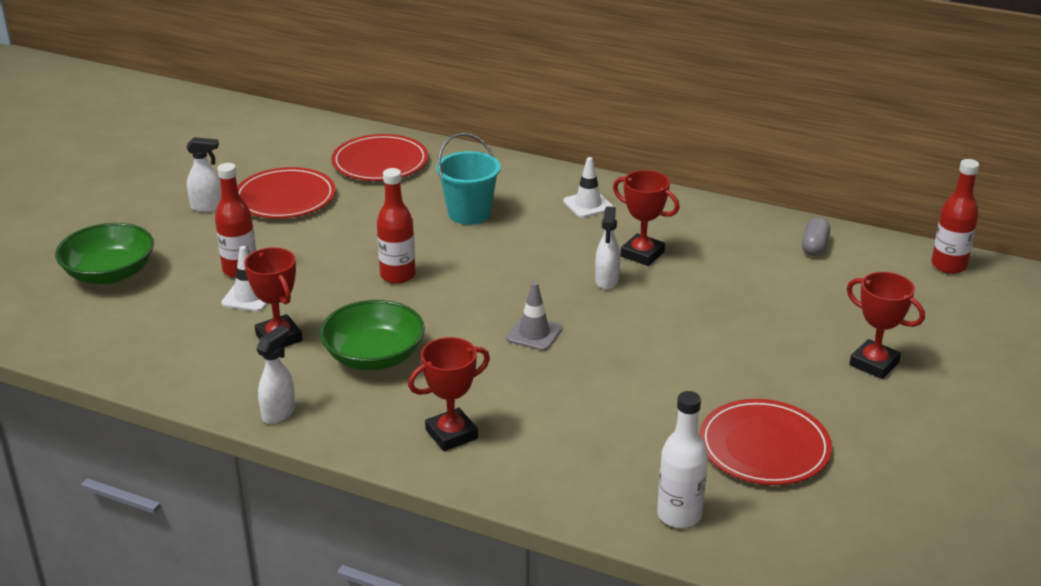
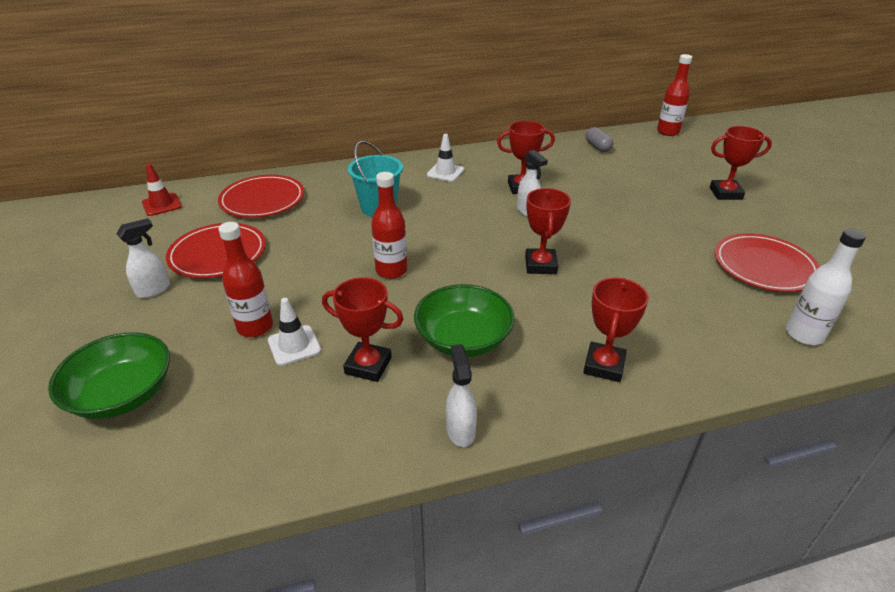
camera: 40 degrees left, 5 degrees up
(295, 133) = (162, 205): none -> red traffic cone
(534, 334) = (540, 265): grey traffic cone -> red trophy

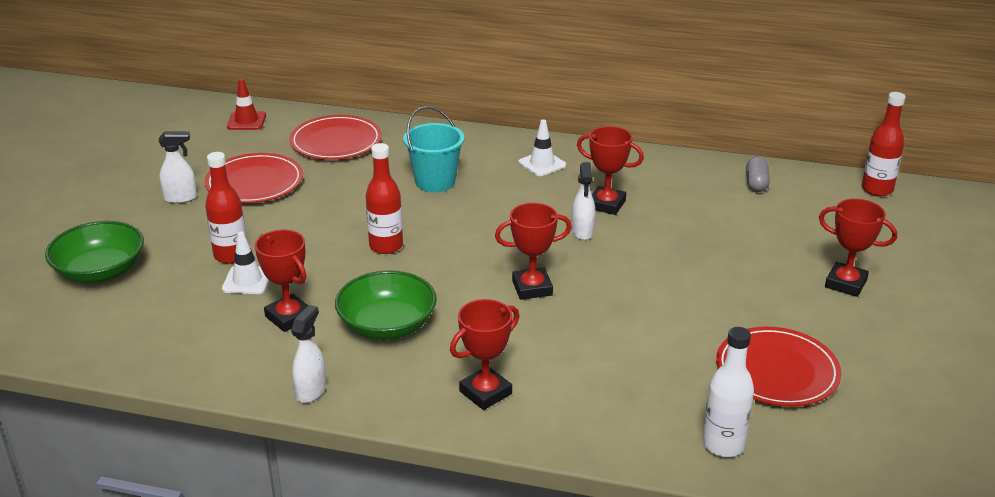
camera: 30 degrees right, 5 degrees down
(540, 265) = (532, 288): red trophy -> red trophy turned 45 degrees clockwise

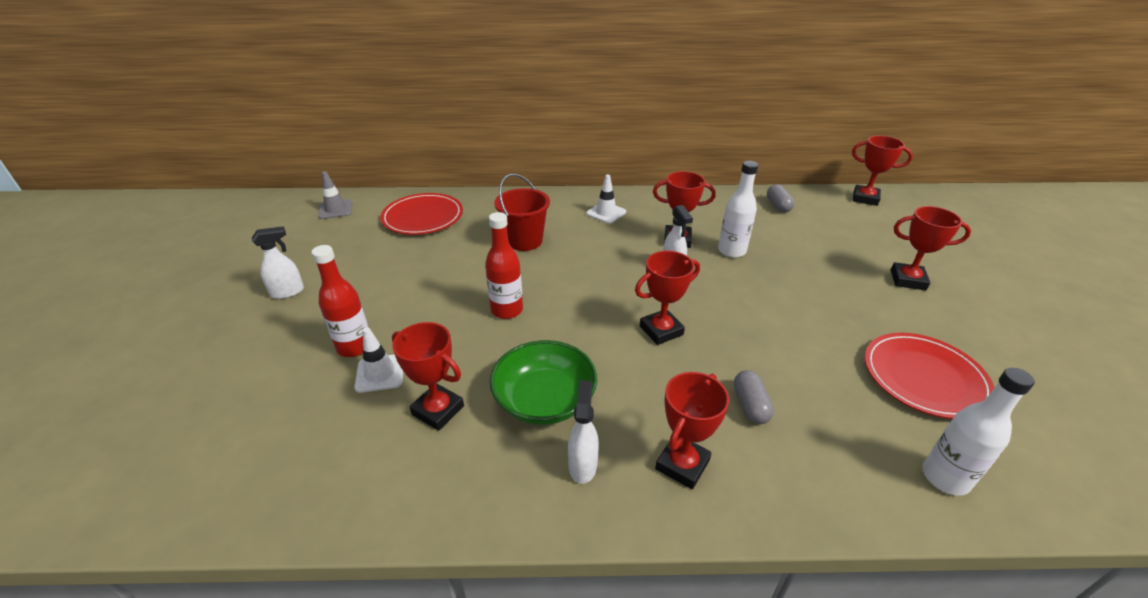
camera: 15 degrees left, 5 degrees up
(100, 271) = (211, 392): green bowl -> none
(246, 121) = (335, 209): red traffic cone -> grey traffic cone
(254, 182) = (358, 265): red plate -> none
(311, 391) = (495, 507): white spray bottle -> white spray bottle (583, 465)
(435, 182) = (524, 241): turquoise bucket -> red bucket
(579, 362) = (750, 405): none -> grey capsule
(661, 225) = (731, 251): none -> white bottle
(877, 189) = (865, 198): red bottle -> red trophy

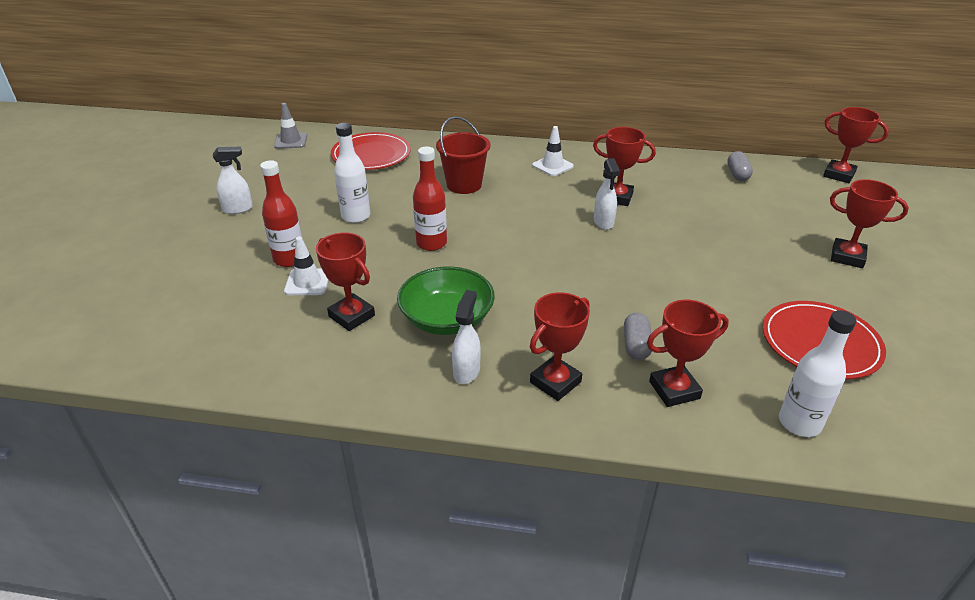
camera: 10 degrees right, 0 degrees up
(661, 330) = (573, 275): red trophy -> red trophy (674, 390)
(731, 251) = (670, 213): white bottle -> white bottle (356, 216)

